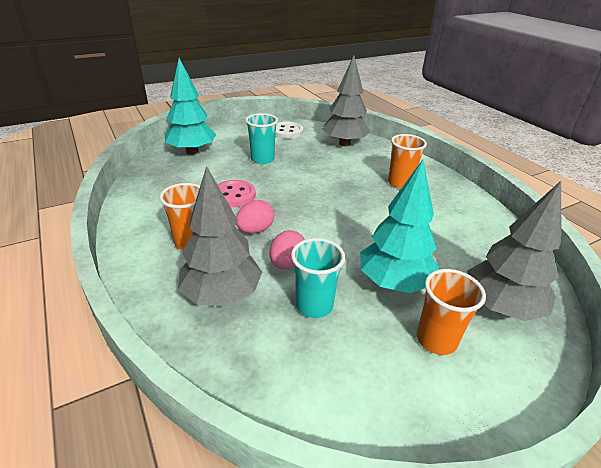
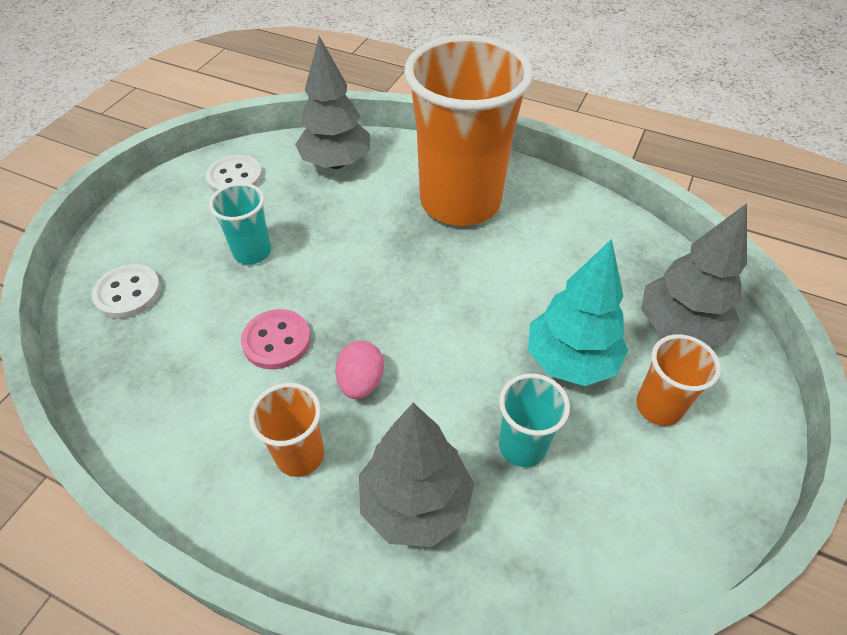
camera: 35 degrees left, 15 degrees up
(192, 151) = (128, 293): turquoise tree -> white button
(287, 263) = (444, 408): pink egg -> none
(400, 183) = (460, 202): orange cup -> orange cup, size x2.27

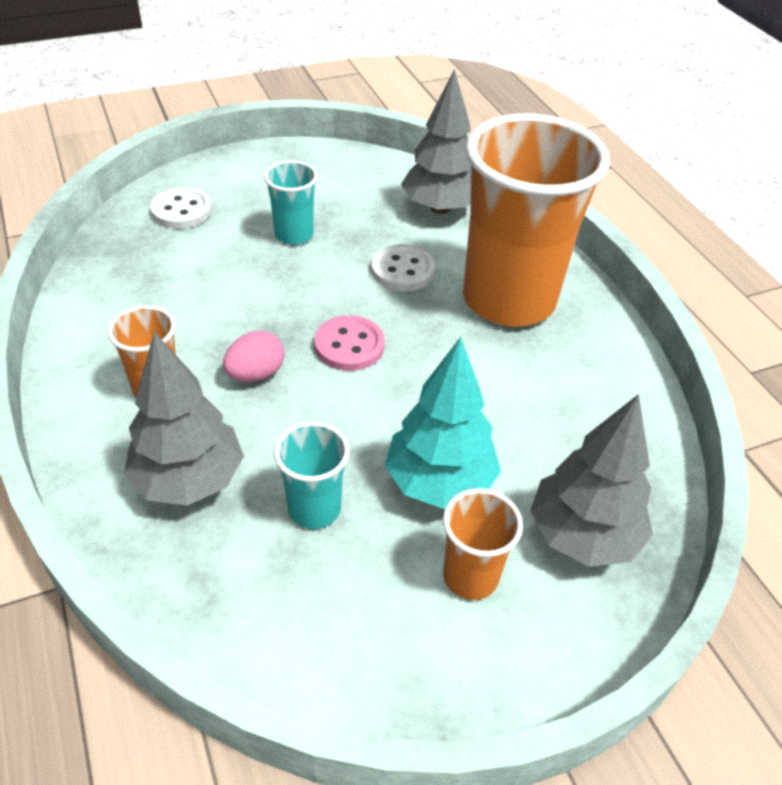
camera: 40 degrees right, 5 degrees down
(235, 177) = (347, 175): white button -> white button (402, 270)
(277, 341) = (235, 305): pink button -> pink button (349, 345)

